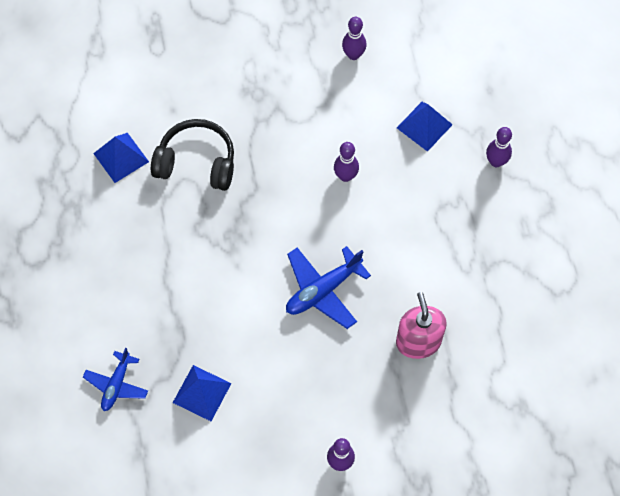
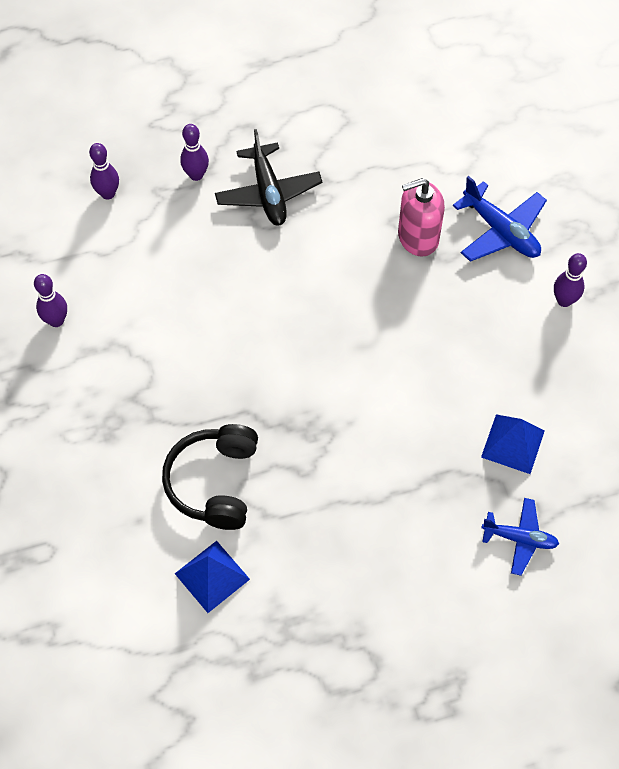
camera: 95 degrees left, 5 degrees down
(323, 290) = (370, 331): blue plane -> blue plane (501, 231)
(345, 176) = (223, 318): purple bowling pin -> purple bowling pin (108, 193)
(424, 126) = (153, 243): blue pyramid -> none
(474, 219) = (268, 193): none -> black plane

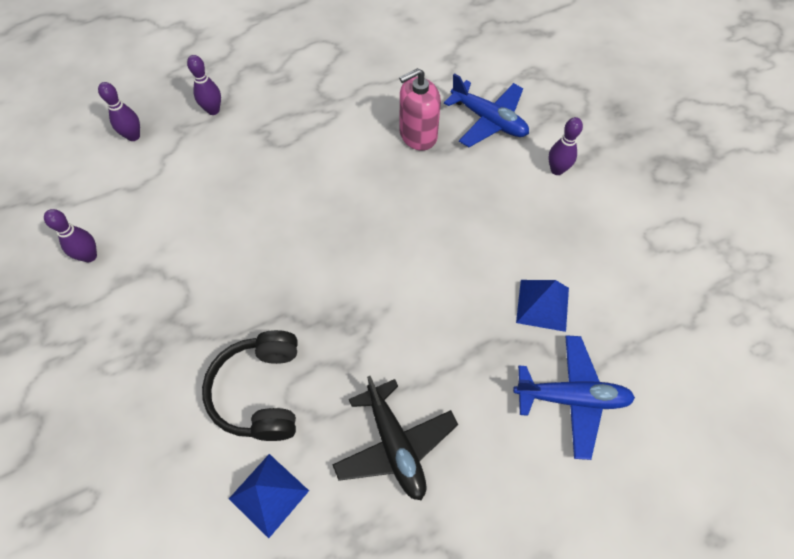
camera: 10 degrees left, 0 degrees up
(268, 193) = (279, 116): black plane -> black plane (395, 445)
(519, 538) = (571, 398): blue plane -> blue plane, size x1.52

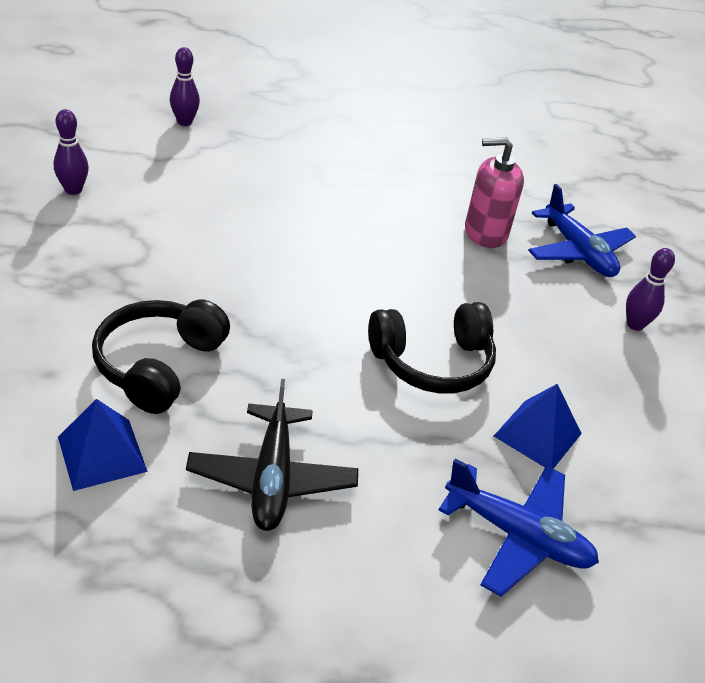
camera: 20 degrees right, 20 degrees down
(213, 110) = (278, 133): purple bowling pin -> none
(445, 280) = (432, 362): none -> black headphones

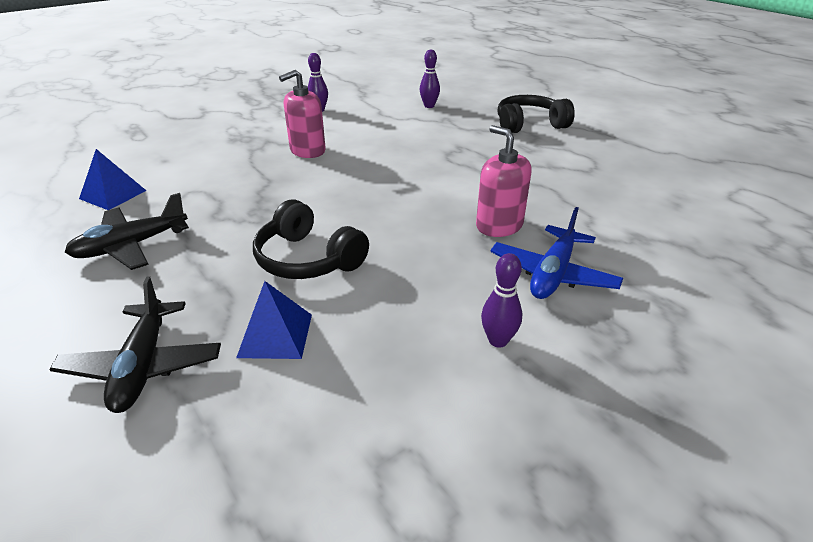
camera: 60 degrees right, 5 degrees down
(159, 365) = (200, 180): black headphones -> black headphones (529, 125)
(186, 254) = (307, 151): none -> pink soap dispenser
(517, 536) = (143, 366): blue plane -> black plane

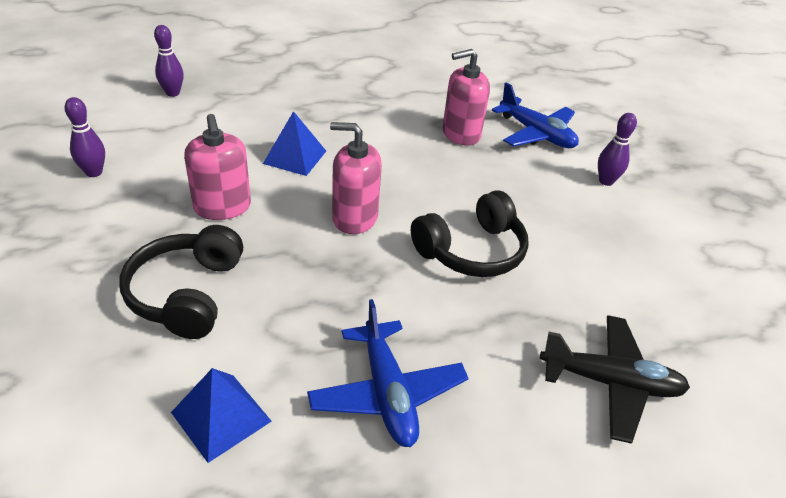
camera: 75 degrees left, 5 degrees up
(131, 246) = (387, 393): black plane -> blue plane
(275, 335) = (581, 290): blue pyramid -> blue pyramid (295, 157)
(324, 197) = (354, 218): none -> pink soap dispenser
(529, 125) = (281, 57): black headphones -> black headphones (187, 293)

